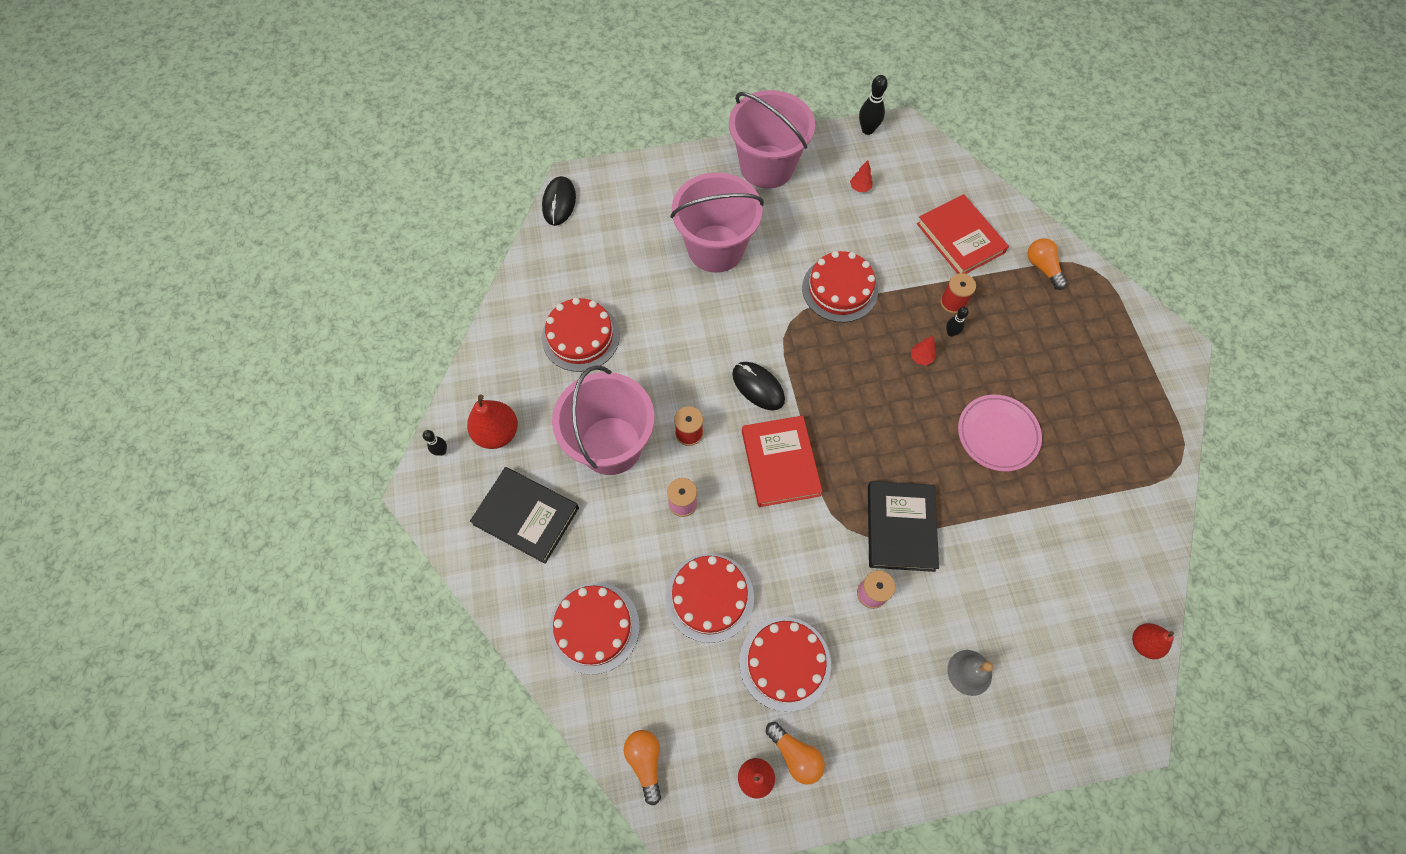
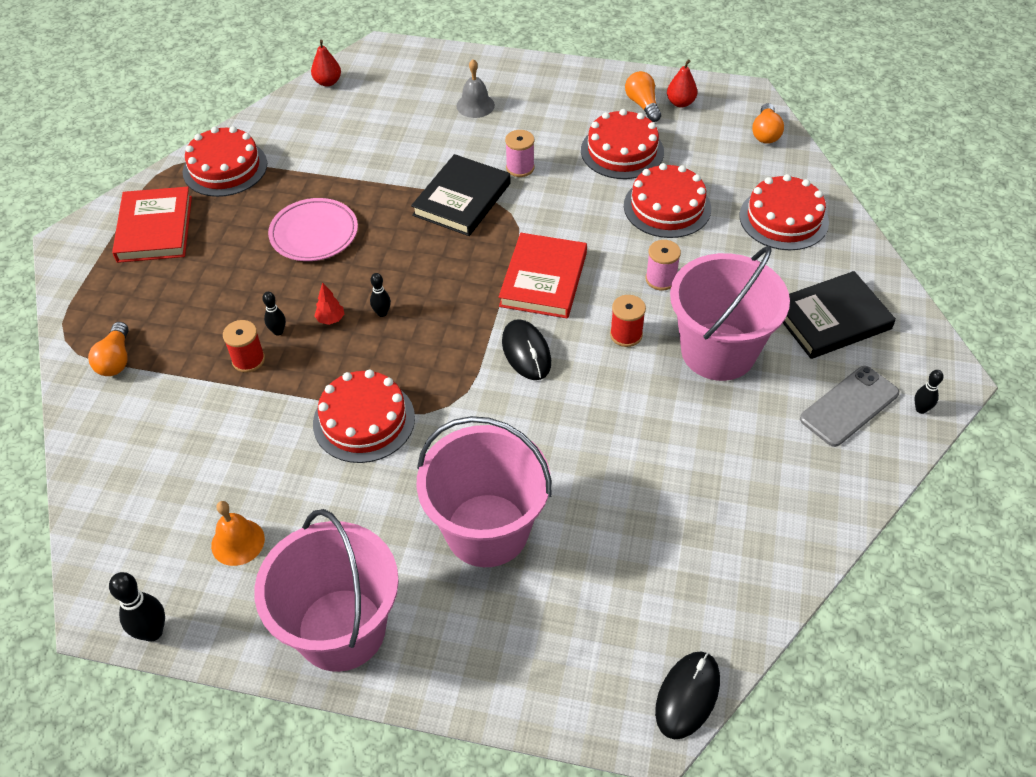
camera: 155 degrees left, 15 degrees down
(497, 433) = (849, 406): red pear -> grey phone
(526, 516) = (831, 319): black book -> black book turned 75 degrees counterclockwise
(580, 337) = (716, 479): red cake -> red cake (225, 168)
(860, 188) = (238, 542): red tree -> orange bell
(887, 379) = (382, 313): none -> black bowling pin
(960, 238) = (173, 426): red book -> red book (155, 229)

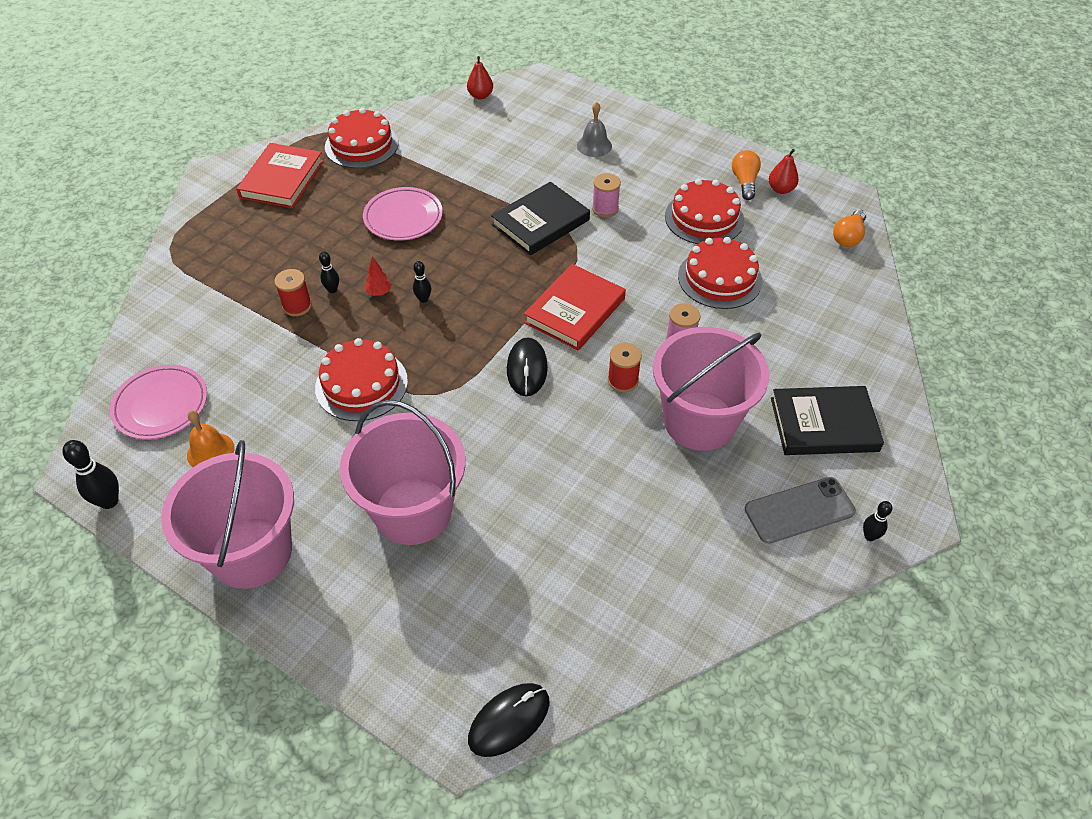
camera: 20 degrees right, 0 degrees up
(116, 359) = (198, 275): orange light bulb -> none
(153, 512) = (161, 405): none -> pink plate
(783, 219) = (825, 319): red cake -> none

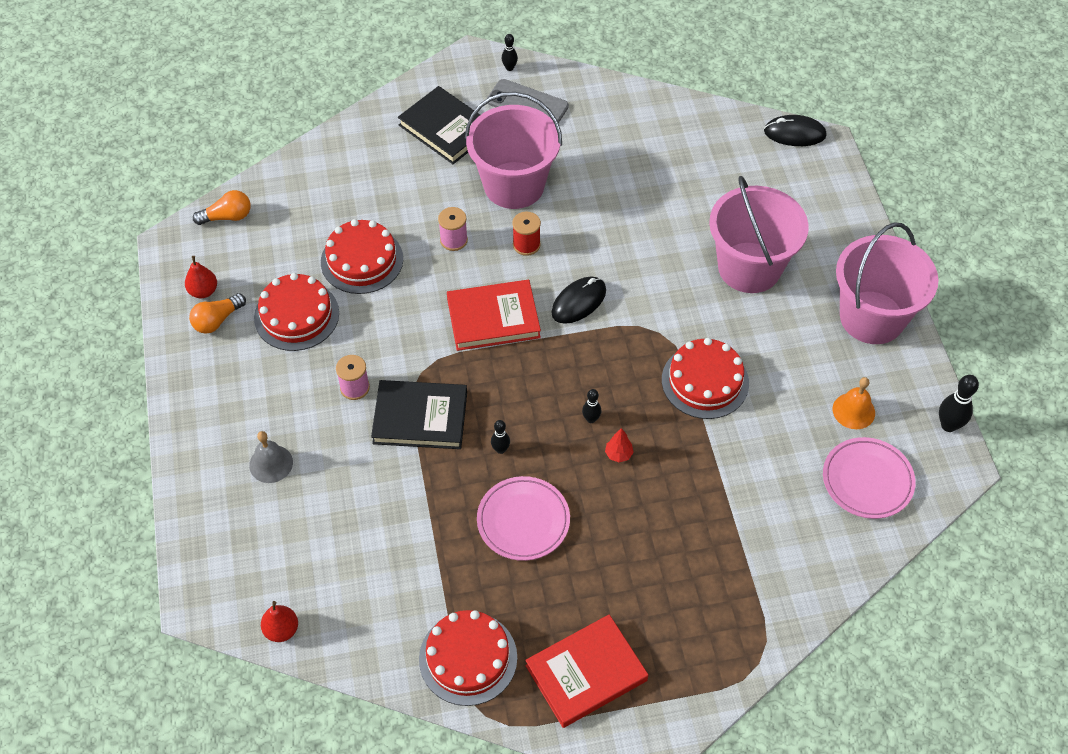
camera: 135 degrees left, 5 degrees up
(297, 306) = (695, 494): red spool -> none
(332, 290) = (653, 488): black bowling pin -> black bowling pin (500, 449)

